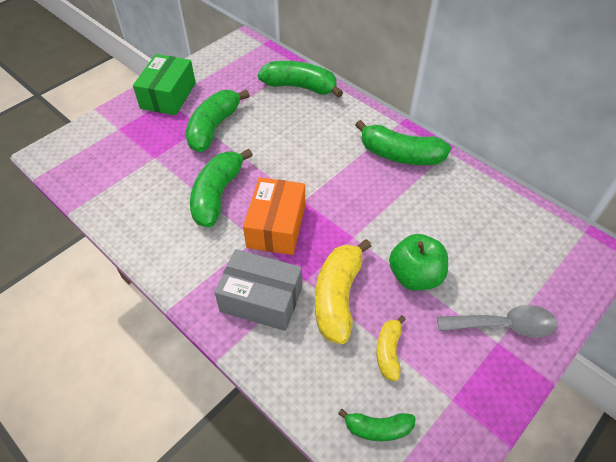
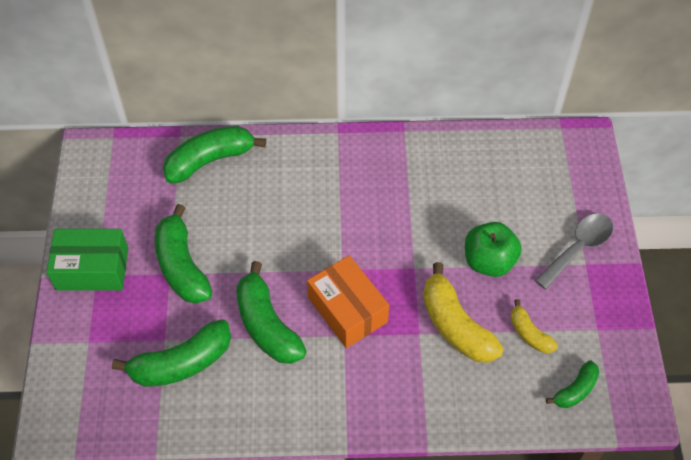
camera: 45 degrees left, 5 degrees up
(168, 96) = (92, 268): green box -> green box turned 60 degrees counterclockwise
(261, 299) = (405, 376): grey box -> none
(400, 155) = (371, 164): green banana -> green banana (181, 363)

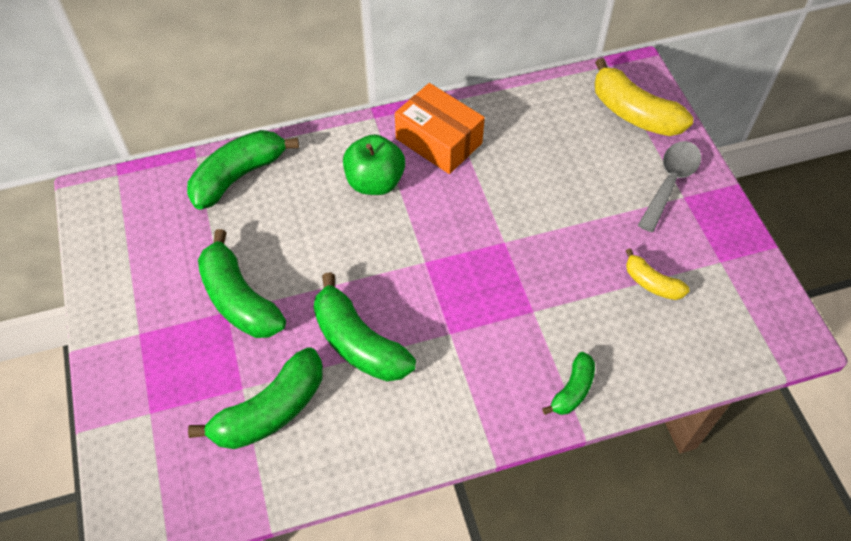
camera: 15 degrees left, 0 degrees up
(92, 268) = (132, 327): green box -> none
(347, 310) = (445, 304): orange box -> orange box (439, 141)
(455, 325) = (570, 293): yellow banana -> yellow banana (634, 113)
(489, 261) = (582, 217): green apple -> green apple (375, 182)
(575, 390) = (722, 332): green banana -> green banana (573, 390)

